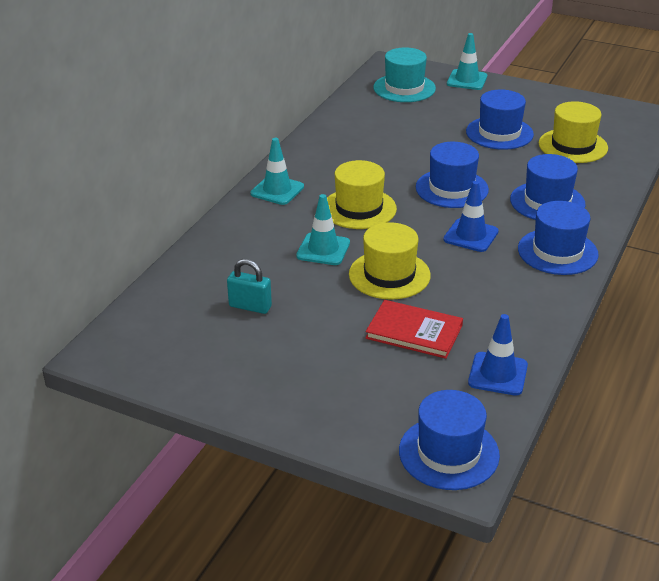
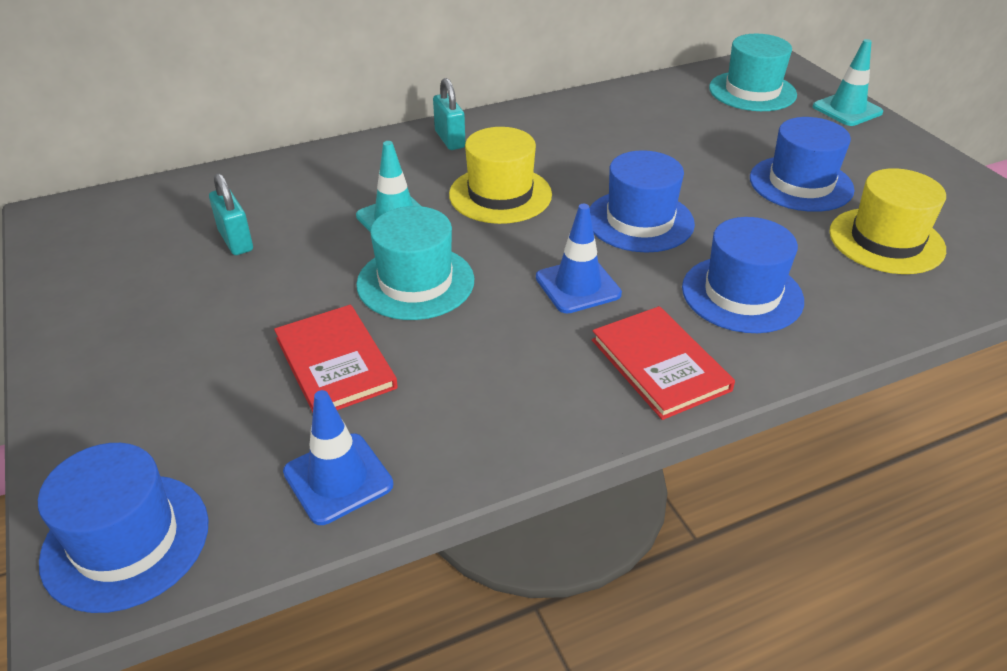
camera: 40 degrees right, 5 degrees up
(277, 190) = (450, 139): turquoise traffic cone -> turquoise padlock
(389, 275) = (415, 282): yellow hat -> turquoise hat
(557, 252) = (659, 365): blue hat -> red book

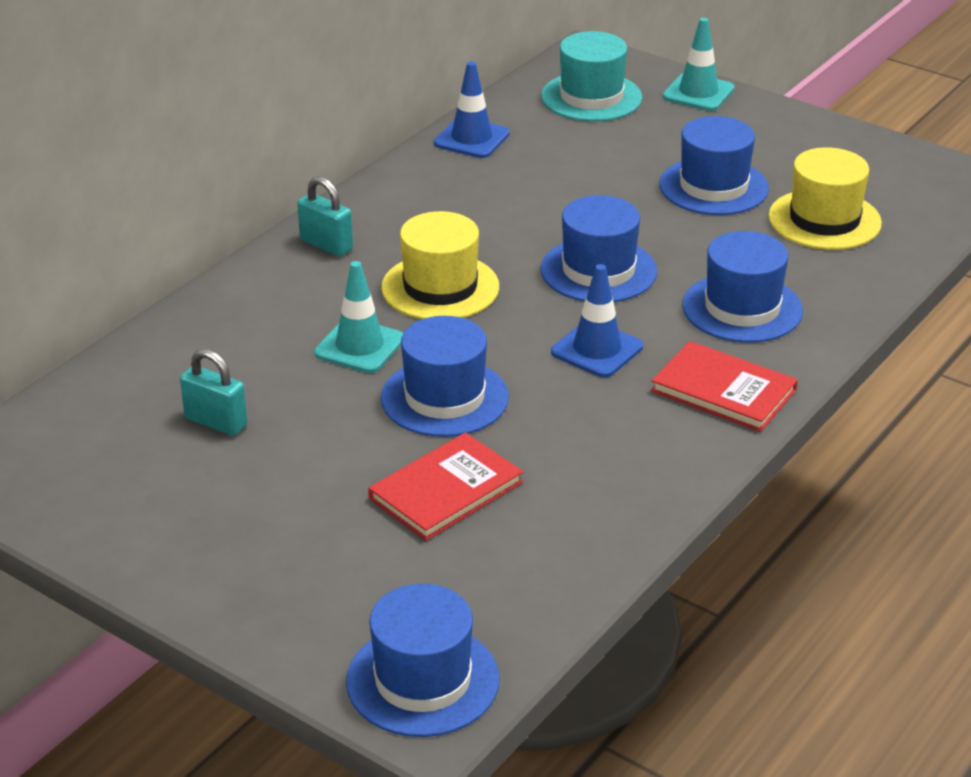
camera: 30 degrees left, 5 degrees down
(335, 363) = (446, 491): red book -> red book turned 75 degrees counterclockwise
(338, 478) = (547, 571): blue traffic cone -> blue traffic cone (471, 139)
(415, 282) = (444, 397): turquoise hat -> blue hat

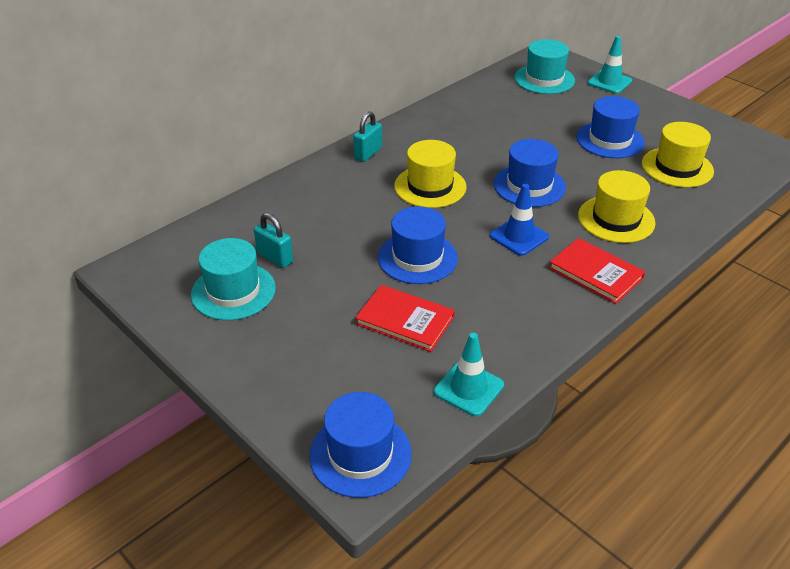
camera: 10 degrees right, 5 degrees up
(163, 479) = (233, 291): none -> turquoise hat
(326, 245) = (368, 153): turquoise padlock -> turquoise padlock turned 75 degrees clockwise
(359, 346) = (373, 219): turquoise traffic cone -> turquoise traffic cone (468, 388)
(446, 491) = (405, 320): red book -> red book turned 60 degrees clockwise
(471, 139) = (468, 98): blue traffic cone -> none
(742, 308) = (616, 219): blue hat -> yellow hat

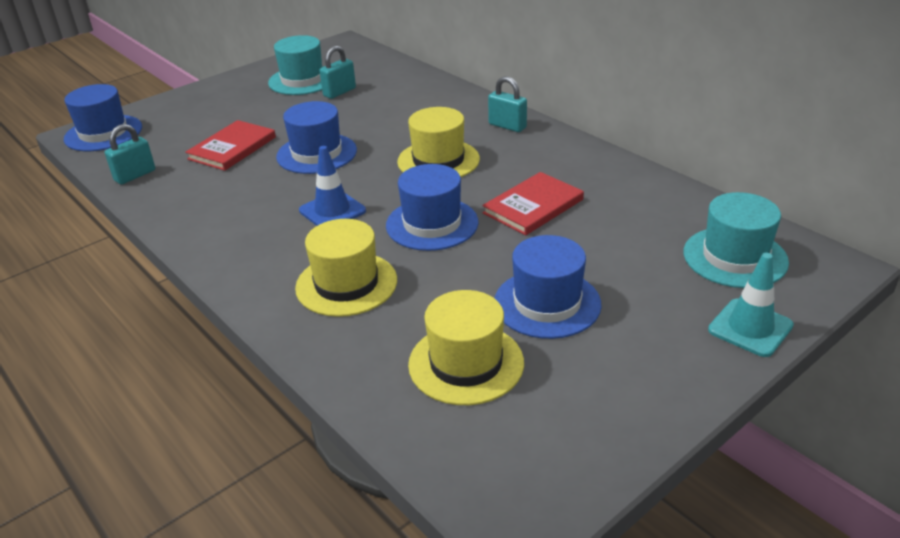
camera: 95 degrees right, 5 degrees down
(468, 388) = (135, 175): turquoise traffic cone -> turquoise padlock
(595, 273) = (250, 256): red book -> red book (533, 206)

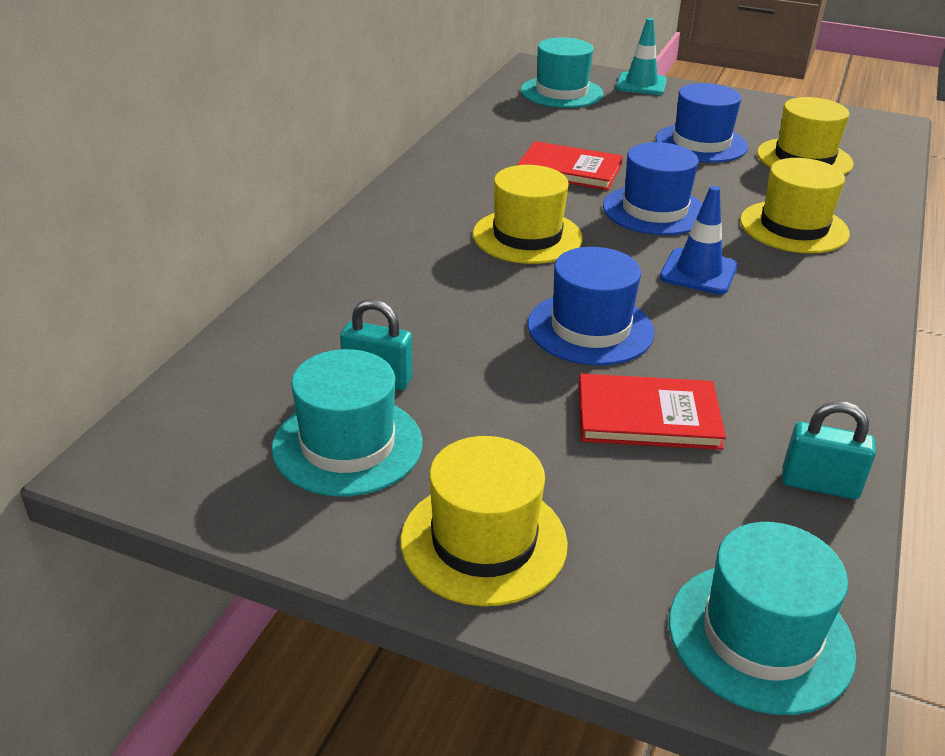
camera: 120 degrees left, 0 degrees up
(103, 133) = (760, 636): blue hat -> turquoise hat
(216, 96) = (484, 541): none -> yellow hat
(507, 126) = (404, 212): turquoise padlock -> none

